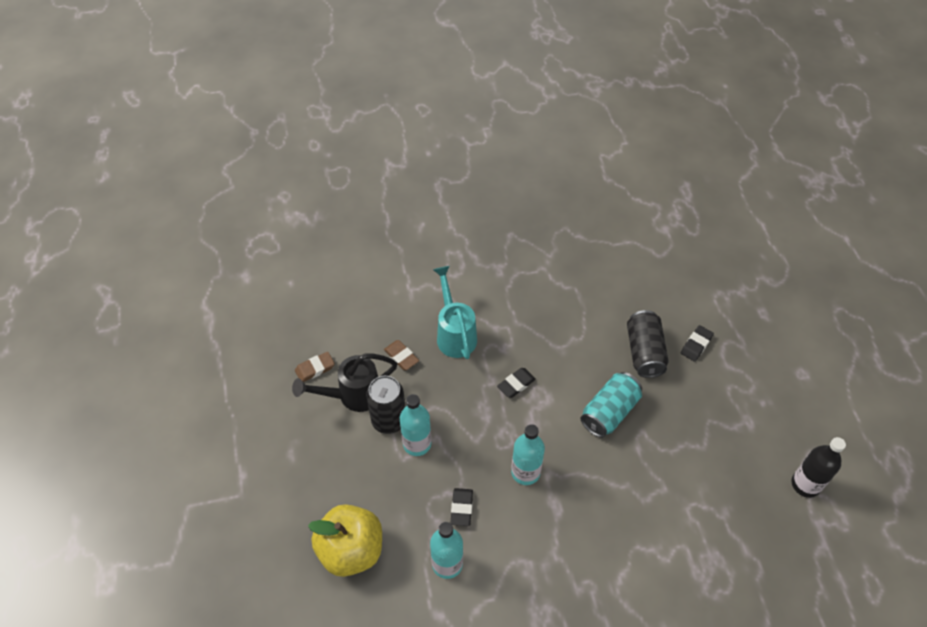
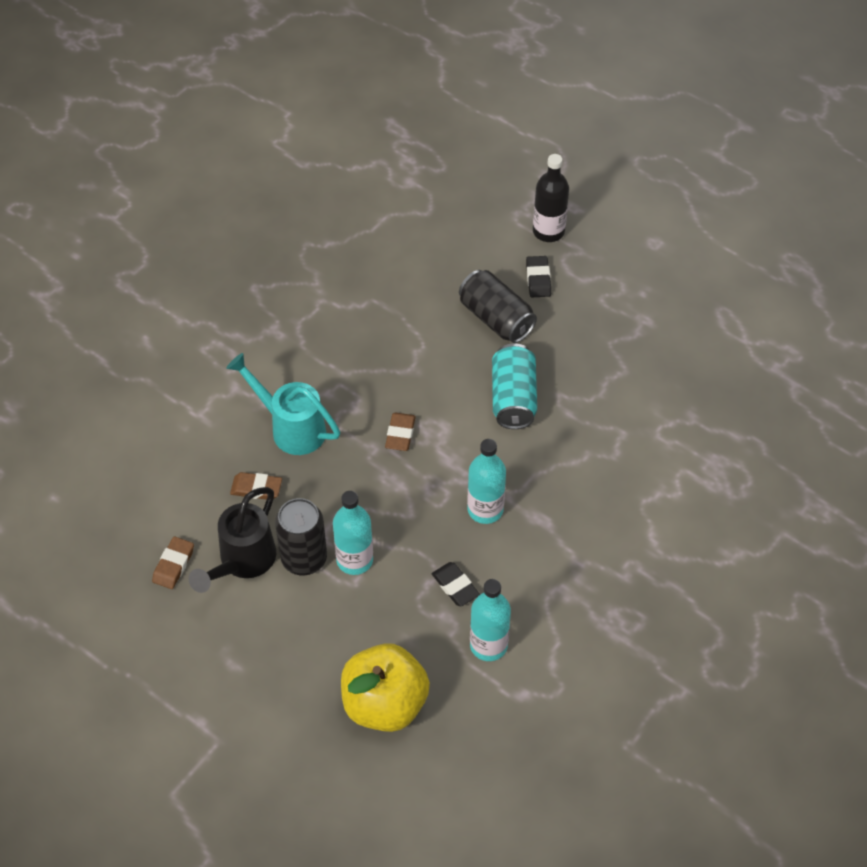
camera: 40 degrees left, 0 degrees up
(516, 384) = (400, 434): black eraser -> brown eraser
(805, 484) = (737, 342): black bottle -> black bottle (548, 231)

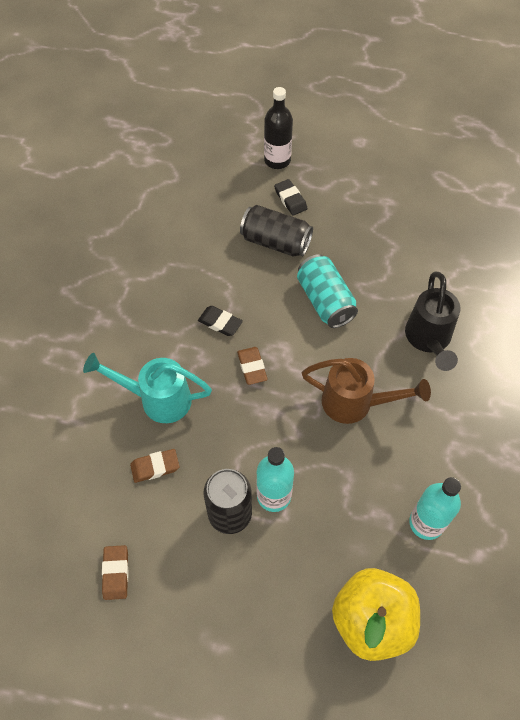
camera: 25 degrees left, 5 degrees up
(242, 562) = (177, 542): black watering can -> black watering can (428, 340)
(455, 586) = (369, 482): black eraser -> black eraser (220, 323)
(485, 509) = (356, 403): turquoise bottle -> brown watering can

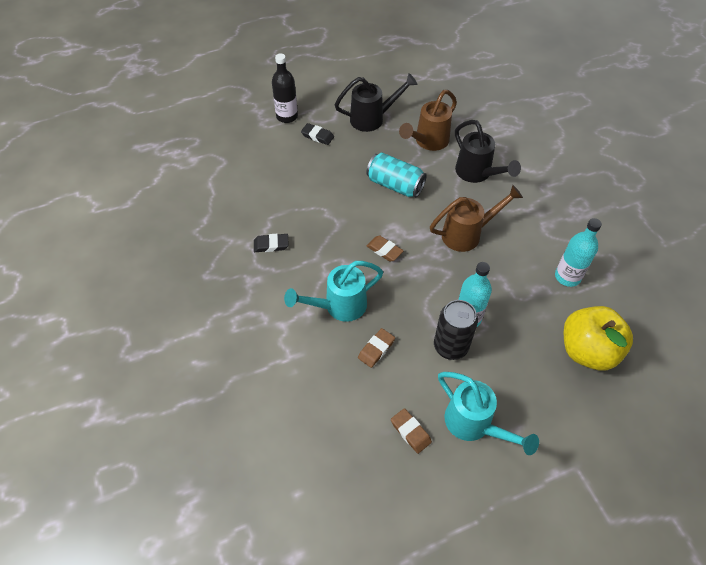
camera: 35 degrees left, 5 degrees down
(181, 612) = (474, 425): none -> turquoise watering can
(220, 323) = (338, 235): black eraser -> black eraser (271, 245)
(275, 242) = (331, 166): black can -> none
(366, 210) = (373, 119): none -> black watering can
(405, 271) = (428, 142): none -> brown watering can

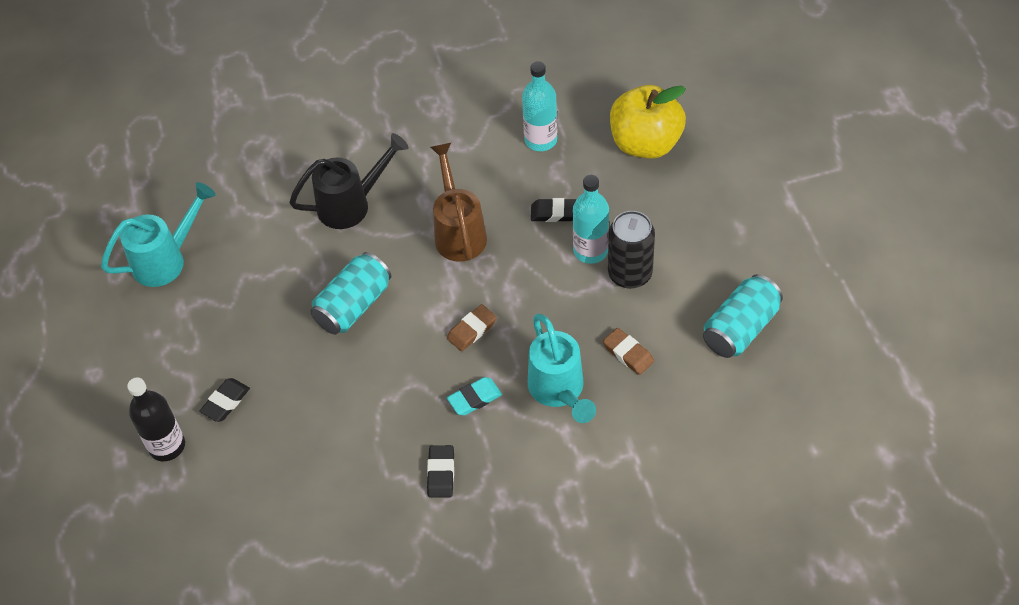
camera: 80 degrees left, 0 degrees up
(329, 257) = (474, 398): none -> turquoise eraser
(373, 119) = (205, 321): black watering can -> none
(410, 432) = (740, 328): brown eraser -> turquoise can
(428, 142) = (275, 255): brown watering can -> none
(474, 425) = (734, 265): turquoise watering can -> turquoise watering can (167, 259)
(498, 291) = (554, 213): none -> black eraser

